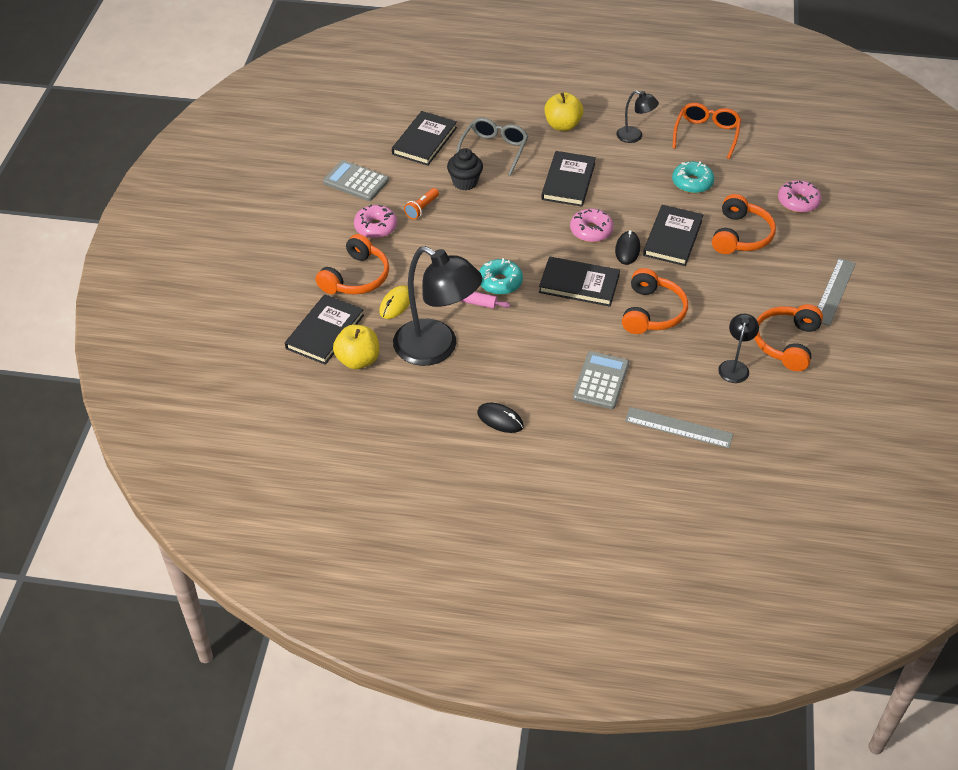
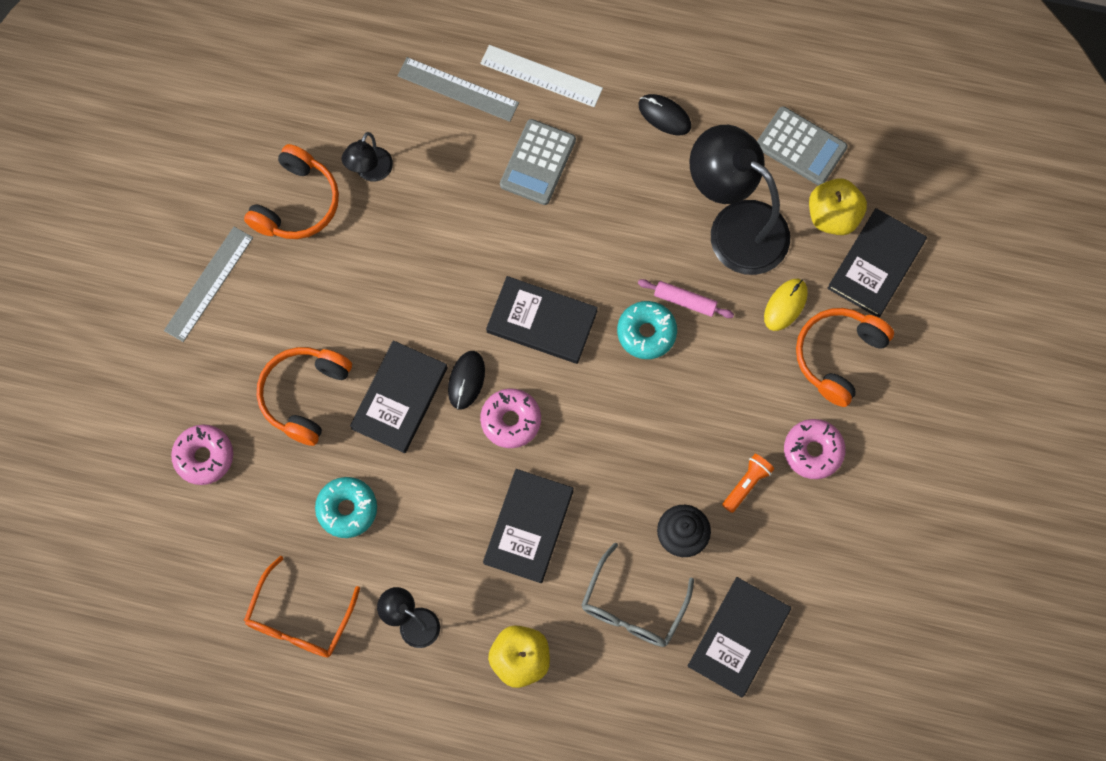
camera: 175 degrees left, 25 degrees up
(356, 181) = (843, 550): grey calculator -> grey calculator (801, 146)
(609, 441) = (541, 76): none -> white ruler
(652, 312) = (454, 266): orange headphones -> none

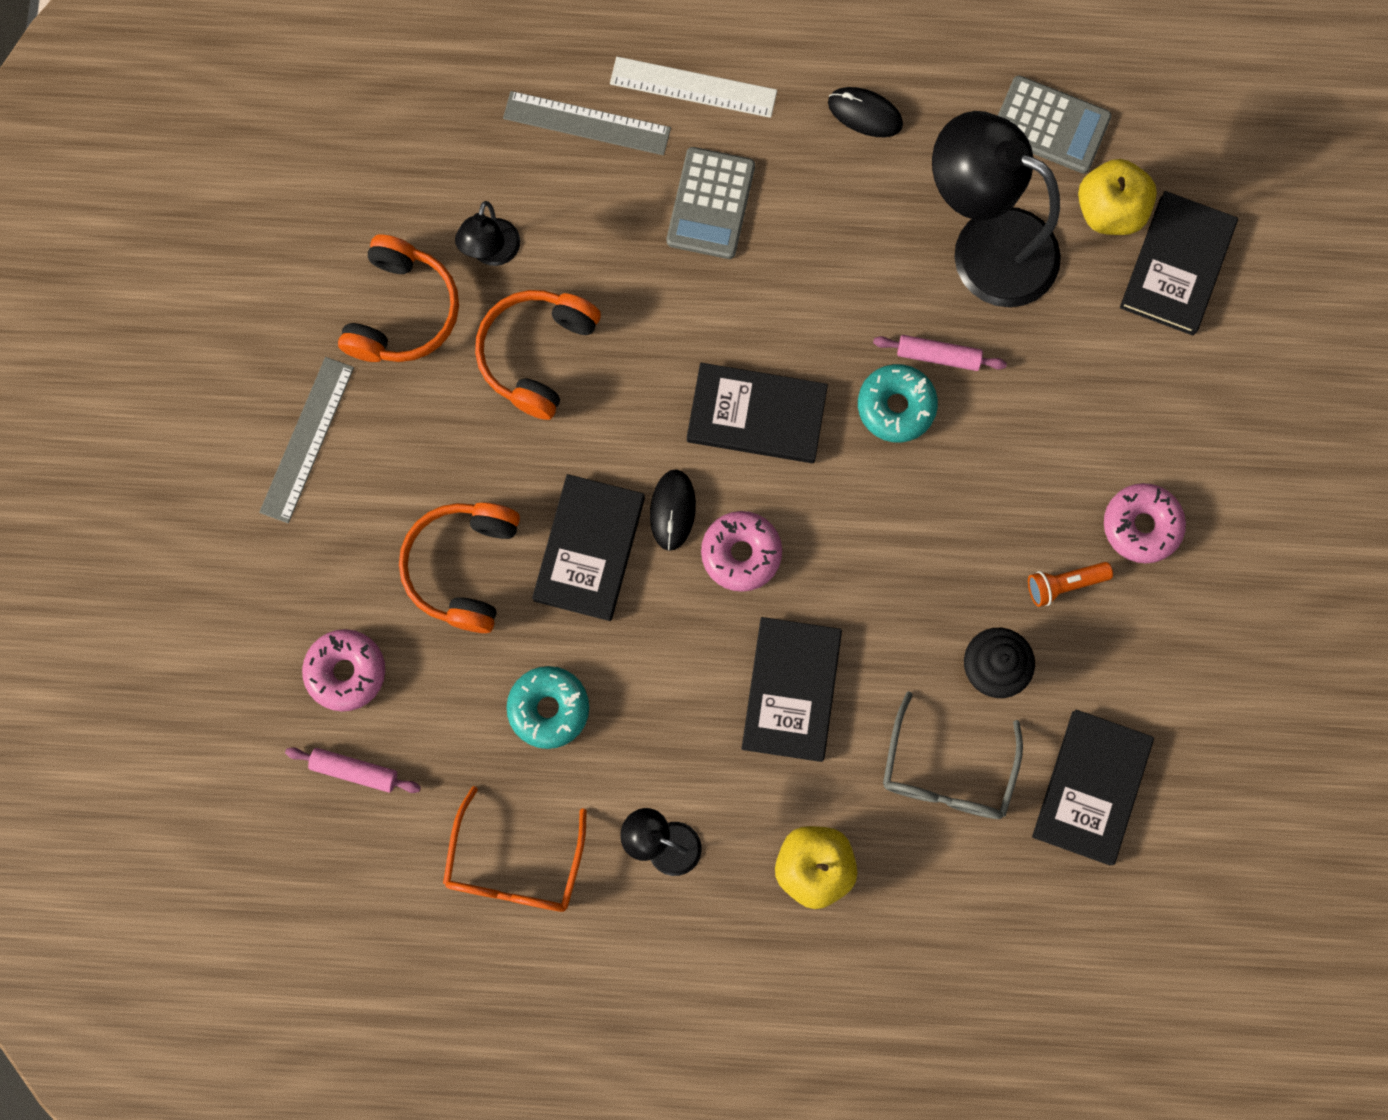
camera: 10 degrees left, 5 degrees up
(196, 529) = (354, 770): none -> pink rolling pin
(747, 484) = (1064, 584): orange flashlight -> orange flashlight turned 135 degrees counterclockwise
(785, 305) = (1069, 339): yellow mouse -> none
(838, 356) = (1150, 395): orange headphones -> orange headphones (537, 354)

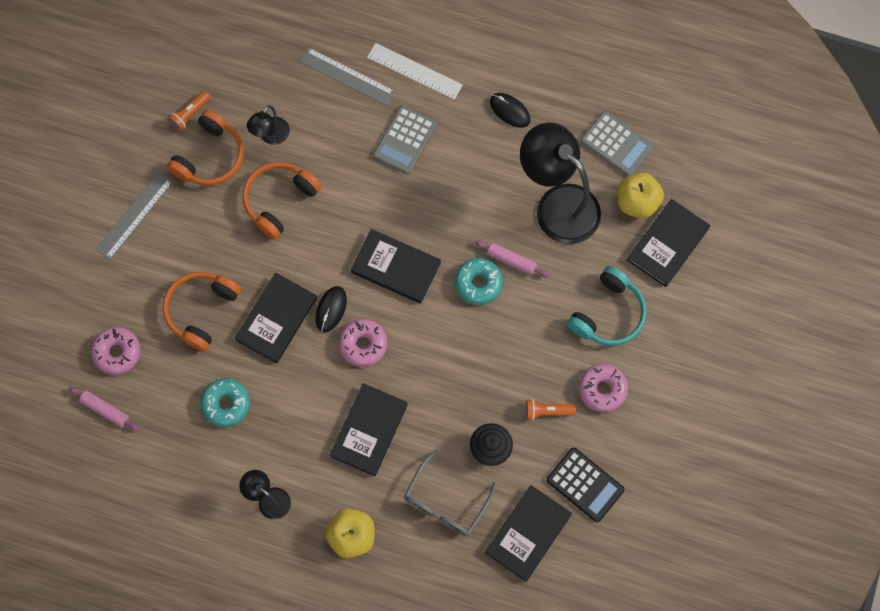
camera: 15 degrees right, 5 degrees down
(348, 250) = (190, 114): none -> orange flashlight
(515, 865) = (180, 488): orange glasses -> none
(1115, 402) = (608, 314): none -> turquoise headphones
(1158, 685) = (585, 485): none -> black calculator

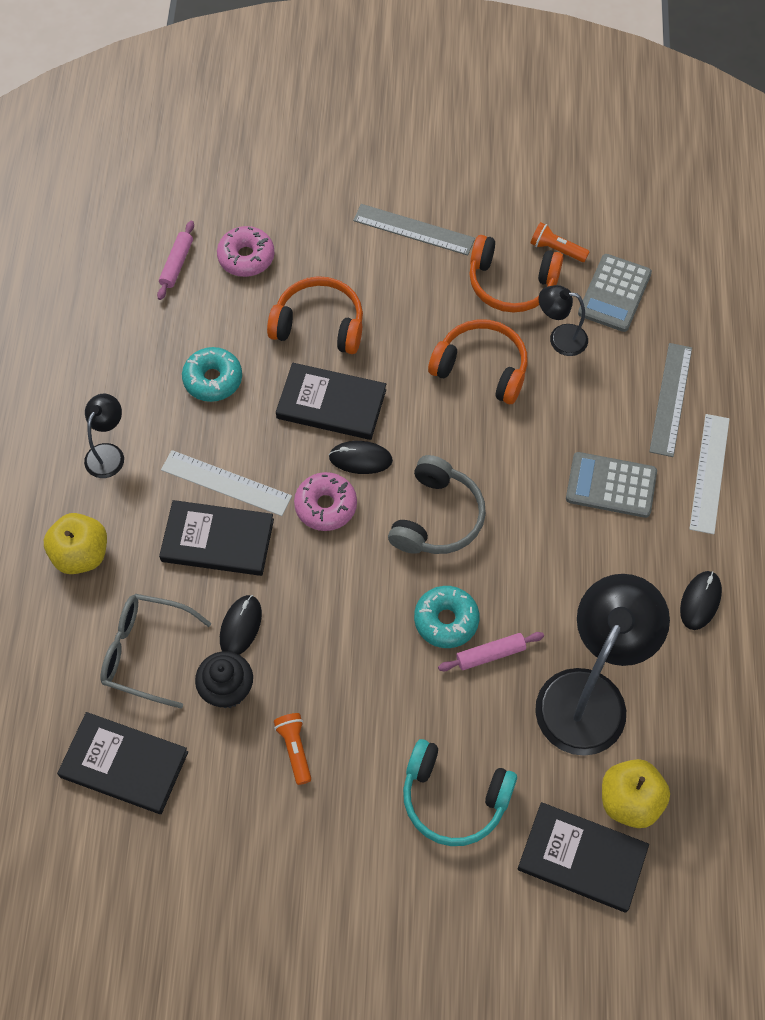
camera: 75 degrees right, 10 degrees down
(322, 413) = (226, 482): none -> white ruler
(396, 267) = (437, 517): black book -> grey headphones
(444, 428) = (240, 626): none -> black mouse
(511, 261) = (490, 654): pink rolling pin -> pink rolling pin turned 60 degrees clockwise
(585, 485) = (205, 823): black calculator -> none
(602, 389) = (344, 815): pink donut -> none
(616, 144) = (705, 752): grey calculator -> grey calculator (614, 293)

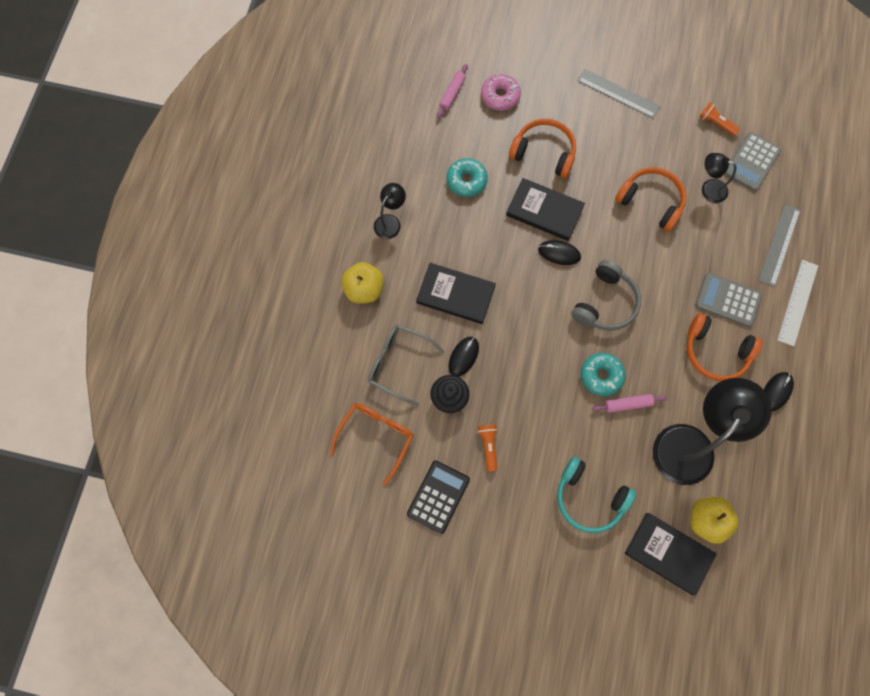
camera: 10 degrees right, 10 degrees up
(124, 764) = (376, 437): black book -> orange glasses
(226, 482) = (466, 255): white ruler -> none
(229, 836) = (438, 497): none -> black calculator
(326, 506) = (531, 282): pink donut -> none
(511, 283) = (680, 143): orange headphones -> orange headphones (715, 352)

